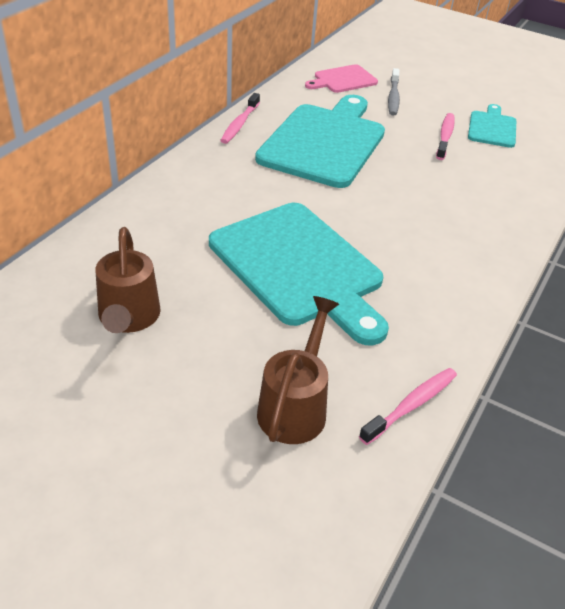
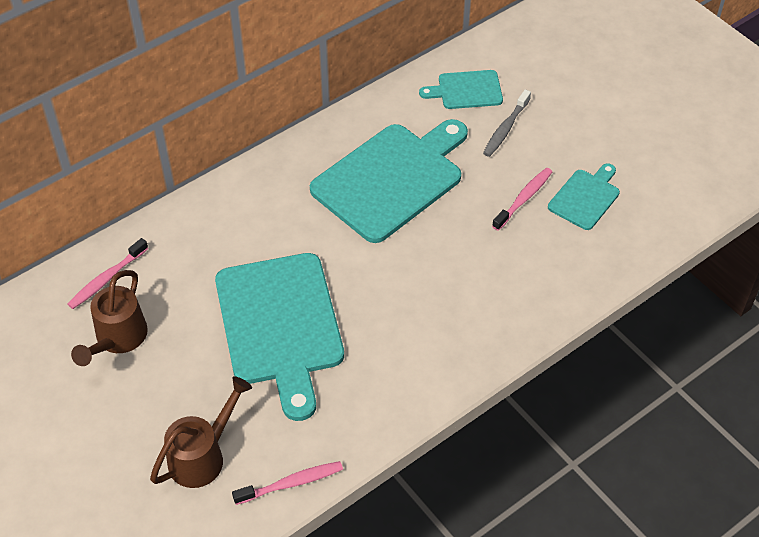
camera: 25 degrees right, 10 degrees up
(239, 124) = (321, 135): pink toothbrush -> pink toothbrush (106, 279)
(343, 80) = (466, 90): pink cutting board -> turquoise cutting board

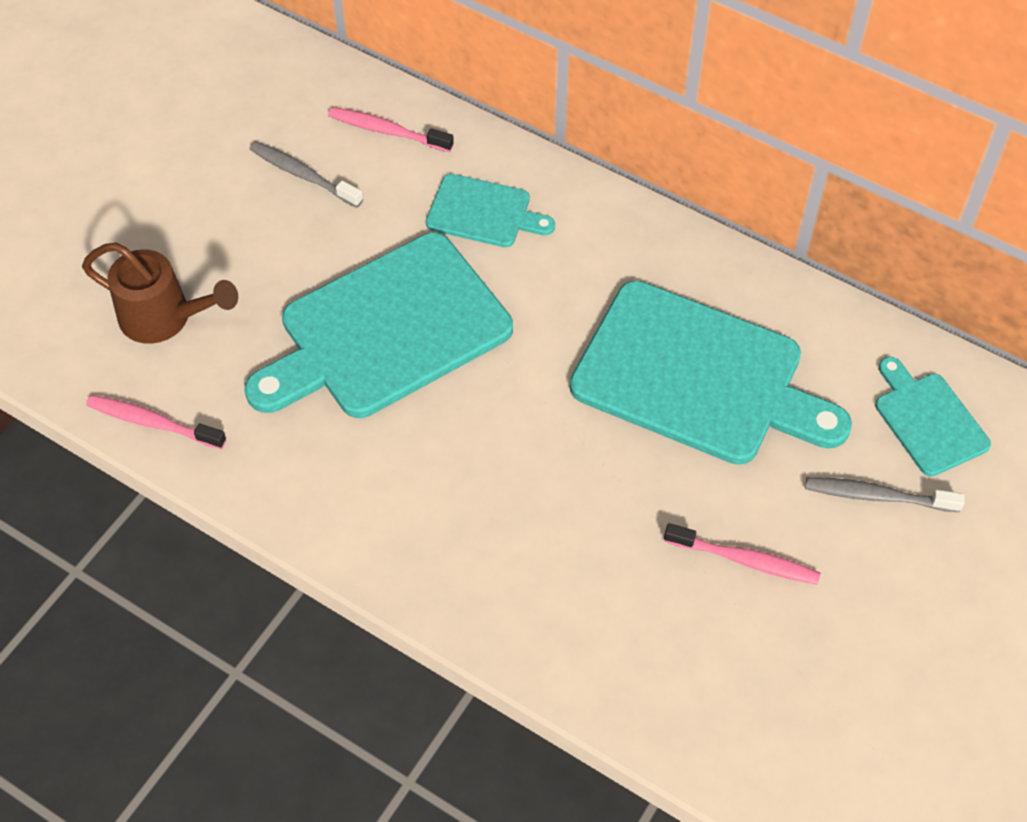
camera: 70 degrees right, 5 degrees up
(117, 339) = (303, 175): brown watering can -> grey toothbrush
(291, 483) = (153, 423): pink toothbrush -> pink toothbrush turned 150 degrees clockwise
(585, 197) = (791, 648): turquoise cutting board -> turquoise cutting board (484, 212)

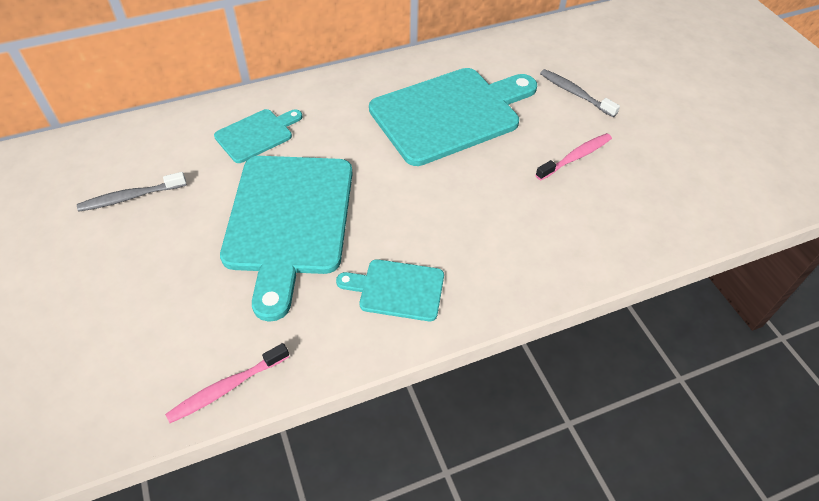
camera: 55 degrees left, 5 degrees down
(164, 318) = (150, 332): brown watering can -> none
(387, 131) = (150, 143): pink toothbrush -> none
(877, 496) = (575, 93): grey toothbrush -> grey toothbrush turned 90 degrees clockwise
(927, 420) = (546, 56): turquoise cutting board -> turquoise cutting board (397, 289)

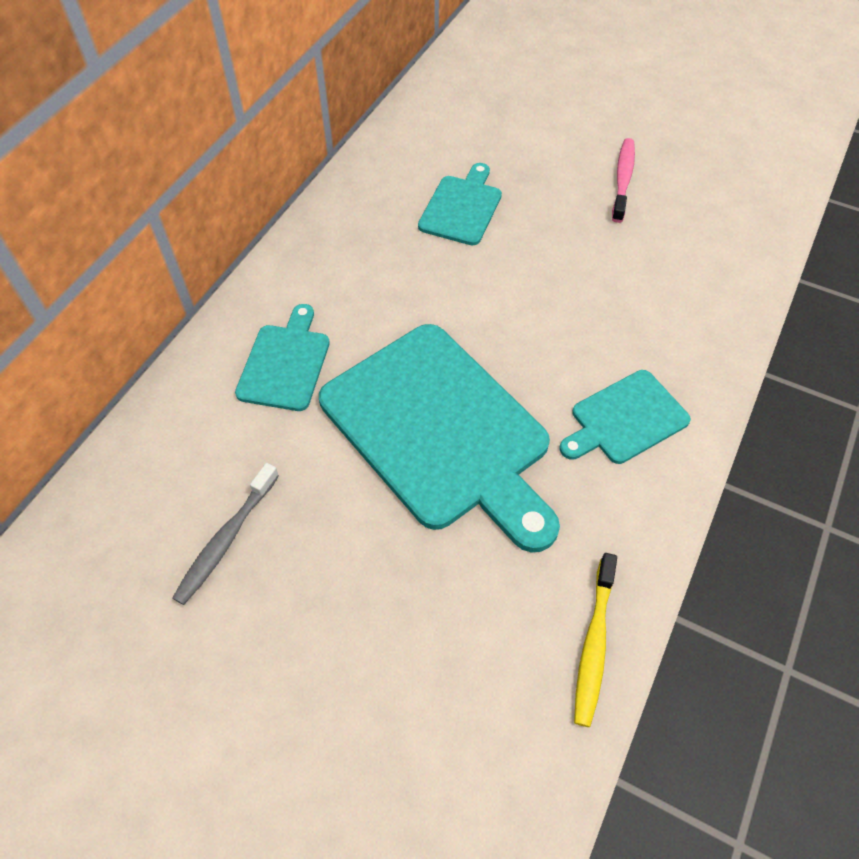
camera: 40 degrees left, 5 degrees up
(226, 388) = (593, 644): pink toothbrush -> yellow toothbrush
(450, 113) = (462, 207): turquoise cutting board -> turquoise cutting board, size x0.50
(575, 93) = (550, 115): grey toothbrush -> none

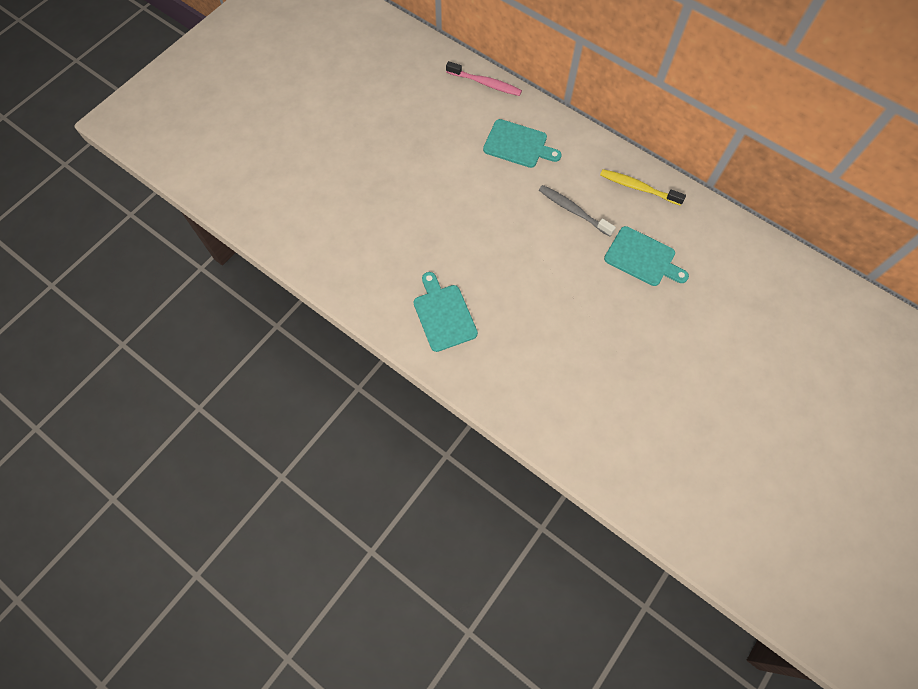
camera: 100 degrees right, 10 degrees up
(226, 539) = (411, 113): grey toothbrush -> grey toothbrush (573, 210)
(440, 430) = (456, 215): turquoise cutting board -> none
(593, 644) = (313, 261): yellow toothbrush -> yellow toothbrush (638, 187)
(623, 179) = (666, 376): pink toothbrush -> pink toothbrush (485, 83)

